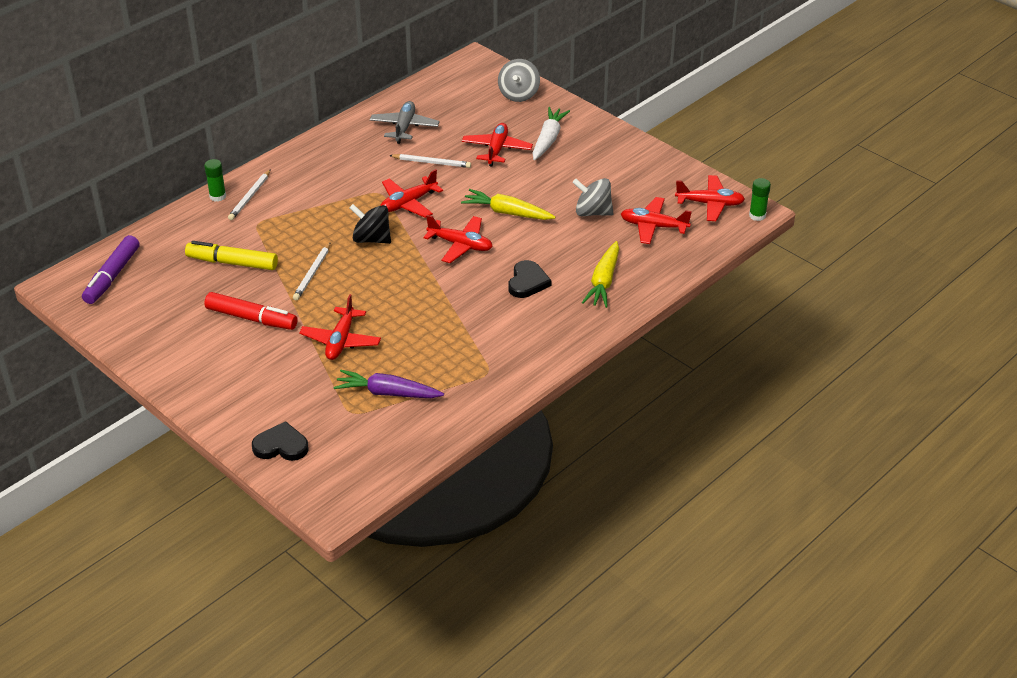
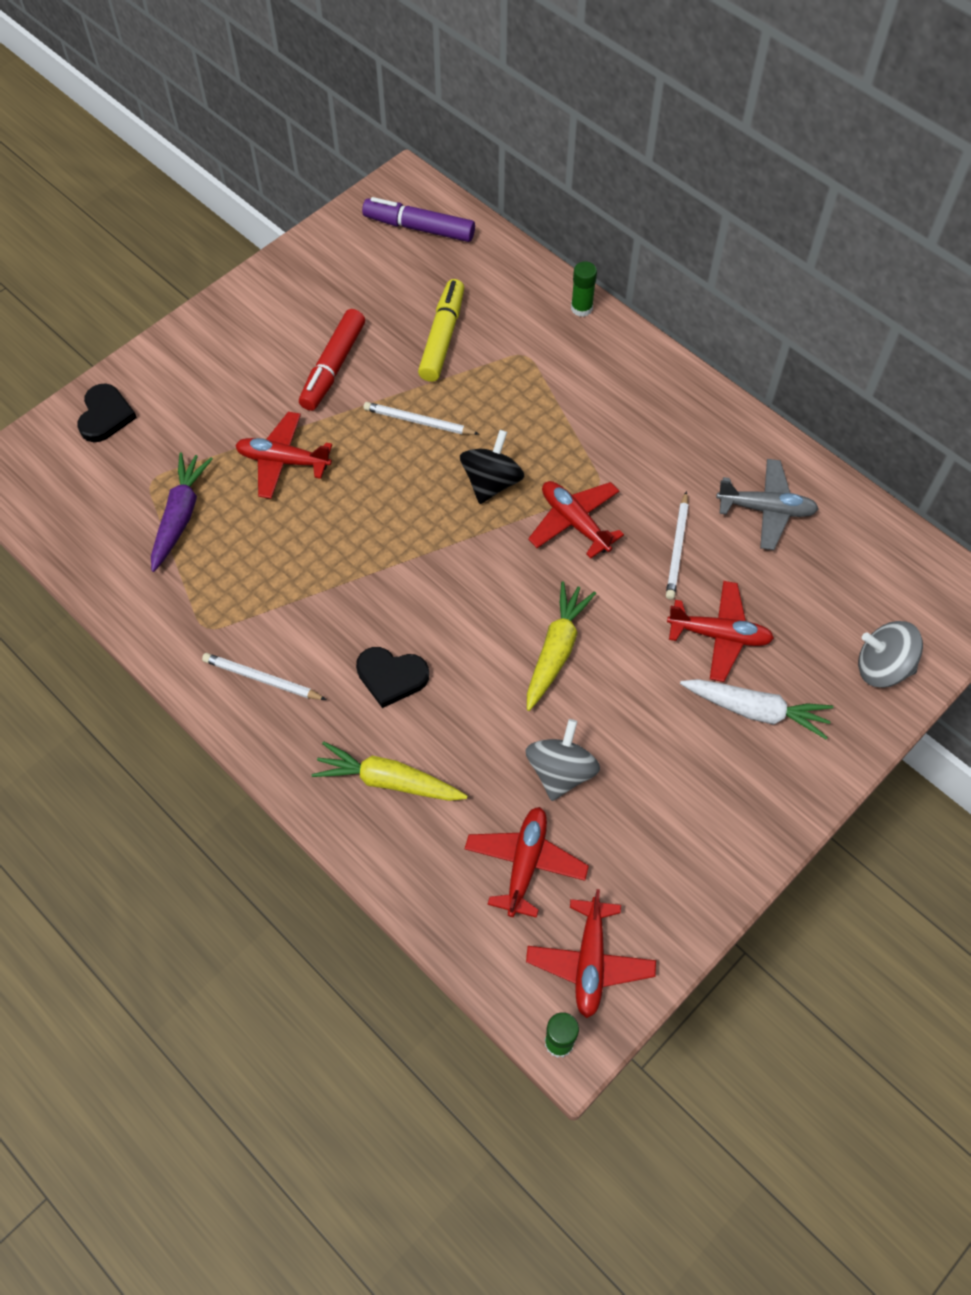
camera: 90 degrees right, 20 degrees up
(250, 197) = (582, 341): white pencil -> white pencil (262, 679)
(460, 245) = (478, 590): red plane -> none

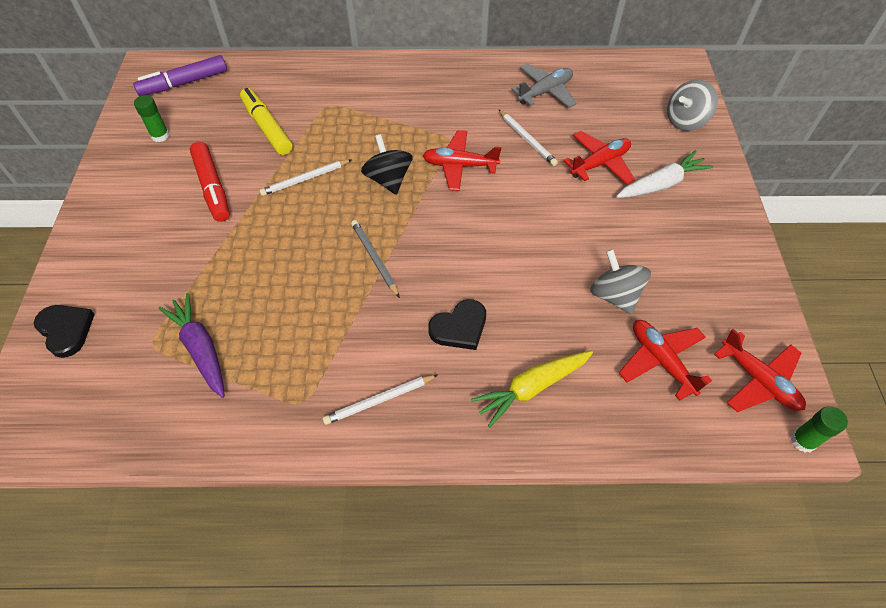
camera: 45 degrees left, 5 degrees down
(283, 461) = (240, 262): red plane -> none
(393, 552) = (375, 259): none -> grey pencil
(556, 650) = (532, 236): yellow carrot -> none
(581, 308) = (333, 64): green glue stick -> green glue stick (160, 136)

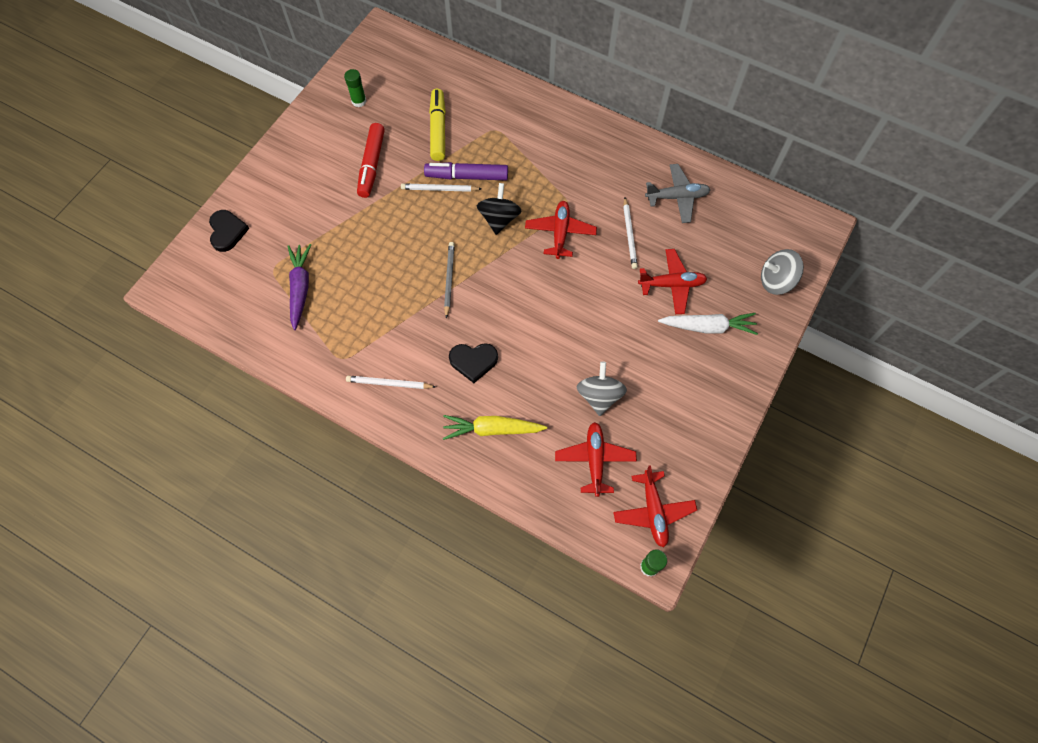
camera: 30 degrees right, 10 degrees up
(184, 83) = (400, 59): purple marker -> purple marker (467, 176)
(459, 166) = (560, 233): red plane -> red plane turned 60 degrees clockwise

